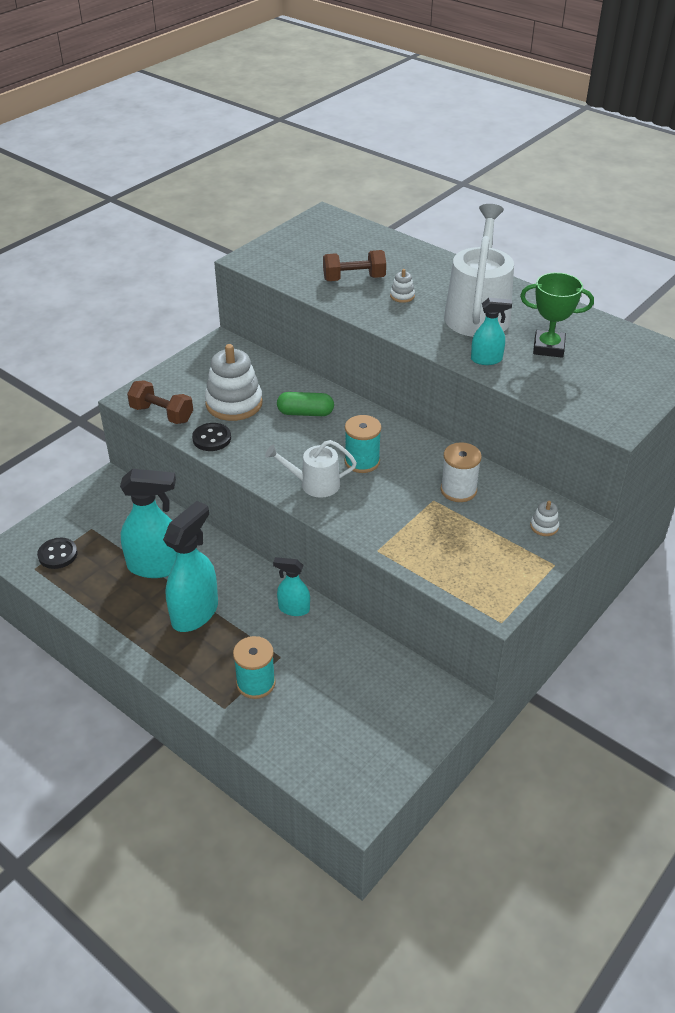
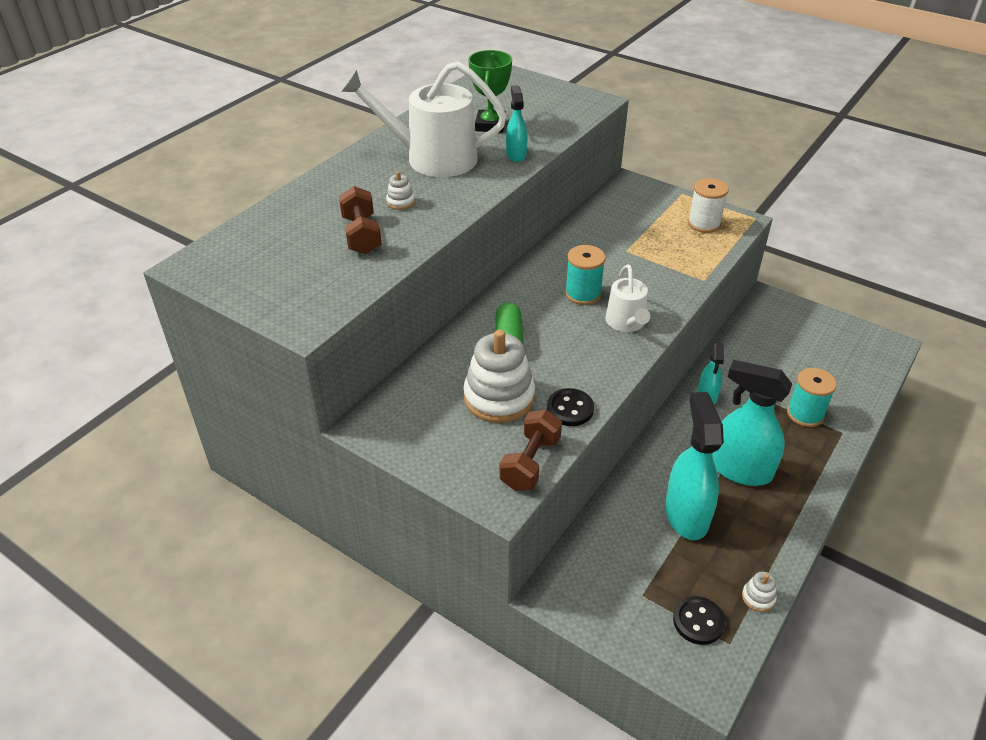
camera: 95 degrees left, 0 degrees up
(458, 490) = (608, 237): white spool -> white spool (704, 224)
(544, 526) = (640, 196): white stacking toy -> white stacking toy (758, 597)

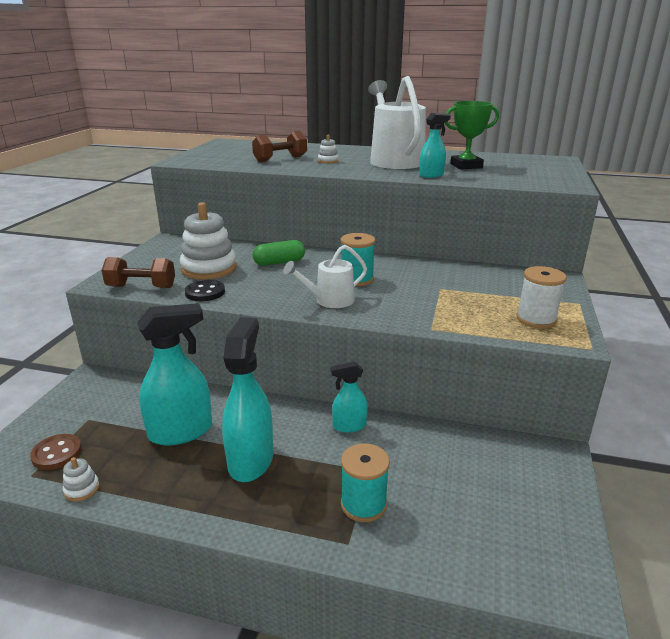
camera: 70 degrees right, 15 degrees down
(698, 621) = (57, 453): black button -> brown button

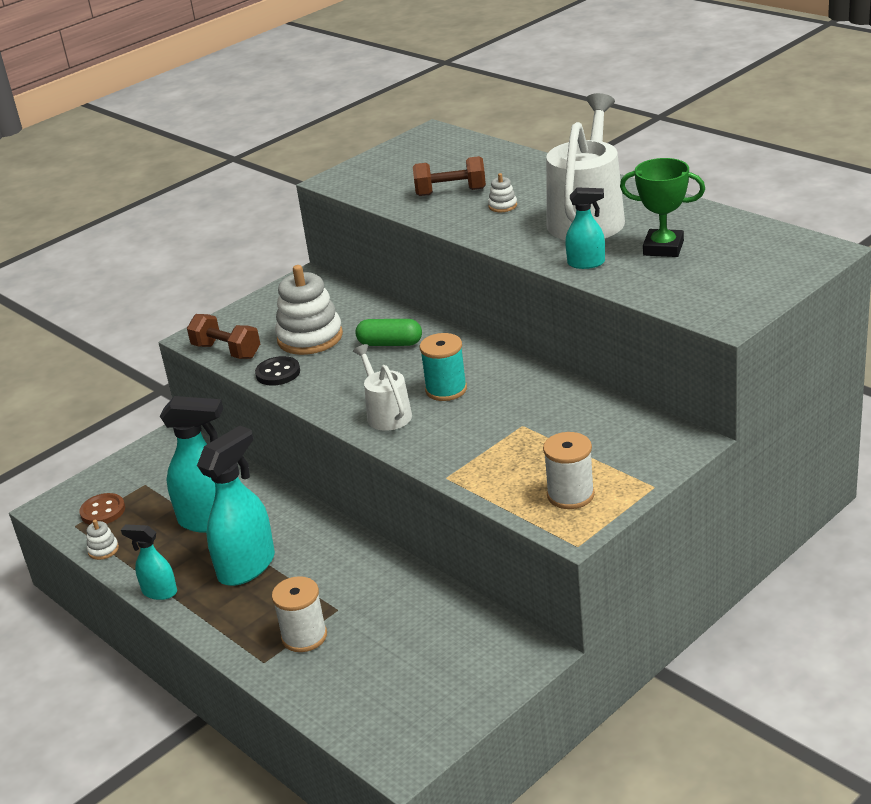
camera: 35 degrees right, 5 degrees up
(330, 300) = (386, 414): white watering can -> white watering can turned 60 degrees clockwise
(349, 426) = (361, 560): turquoise spray bottle -> turquoise spray bottle (159, 592)
(363, 504) = (304, 636): turquoise spool -> white spool

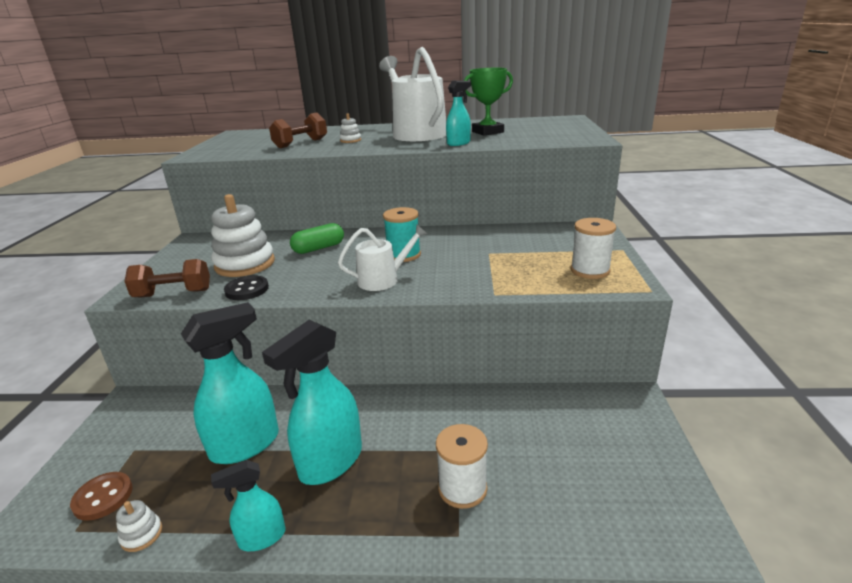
camera: 45 degrees left, 5 degrees down
(247, 566) = (330, 462): turquoise spray bottle -> turquoise spray bottle turned 135 degrees counterclockwise
(386, 414) = (383, 280): white watering can -> white watering can turned 135 degrees clockwise

